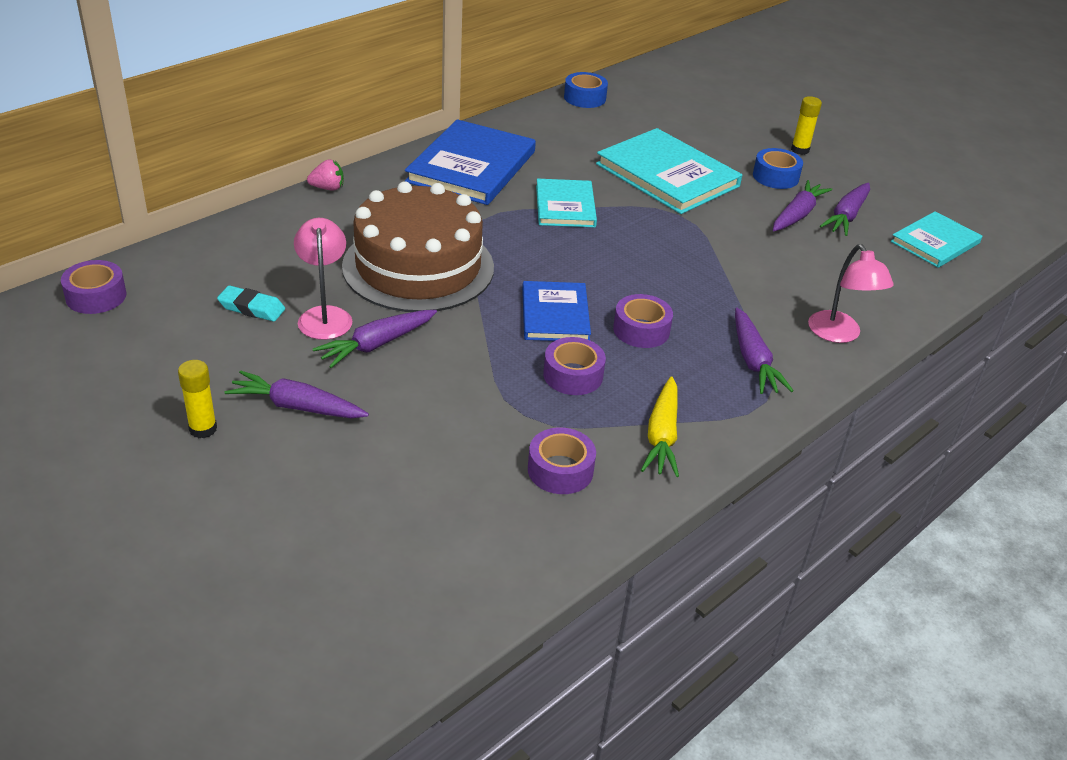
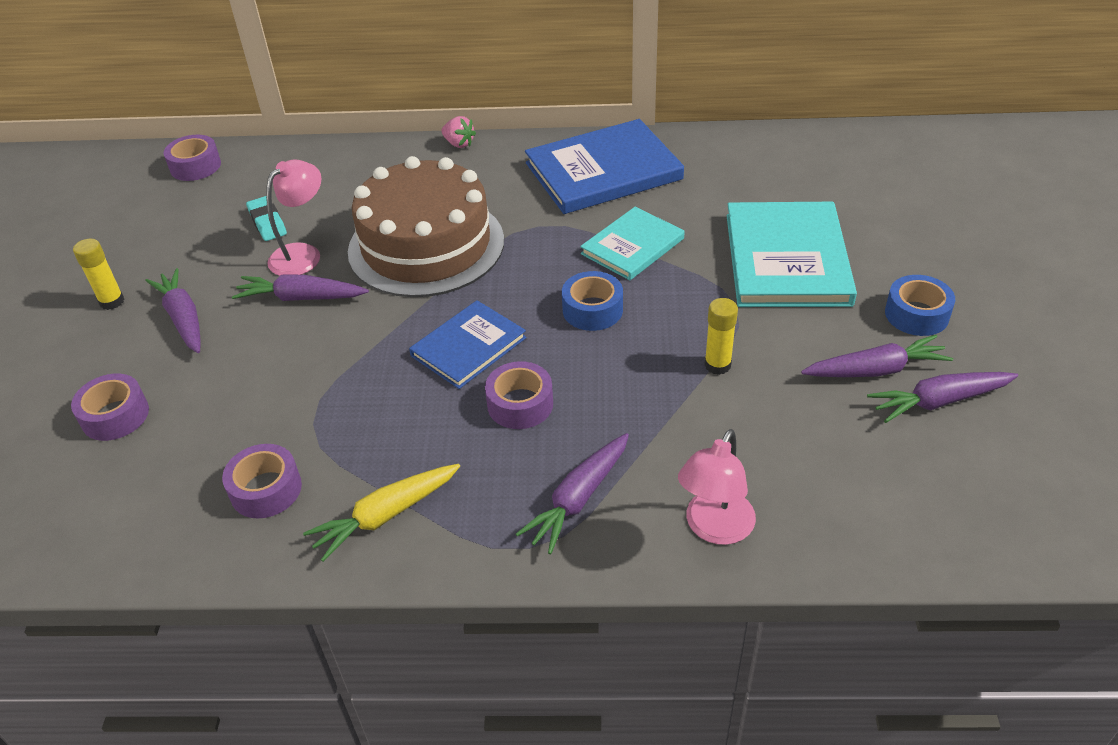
camera: 50 degrees right, 5 degrees up
(573, 375) = (400, 411): purple tape -> purple tape (115, 416)
(585, 98) = (819, 141): blue tape -> blue tape (592, 310)
(800, 150) = (999, 296): yellow glue stick -> yellow glue stick (717, 365)
(935, 242) = (1017, 493): turquoise book -> none

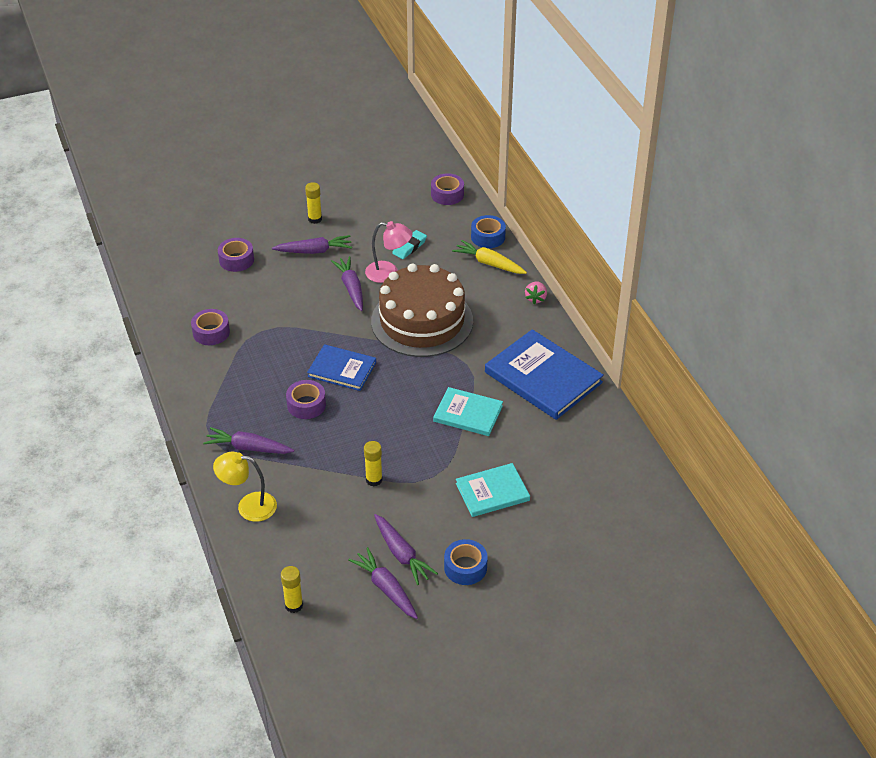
camera: 65 degrees right, 0 degrees up
(183, 318) = (314, 251): purple carrot -> purple carrot turned 45 degrees clockwise
(385, 516) = (211, 380): yellow carrot -> yellow carrot (489, 263)
(592, 310) = (397, 412): blue tape -> blue tape (488, 237)
(714, 528) = (248, 506): pink lamp -> yellow lamp
(787, 259) = (492, 492): turquoise book -> turquoise book, size x0.60
(953, 517) = (294, 605): none -> yellow glue stick

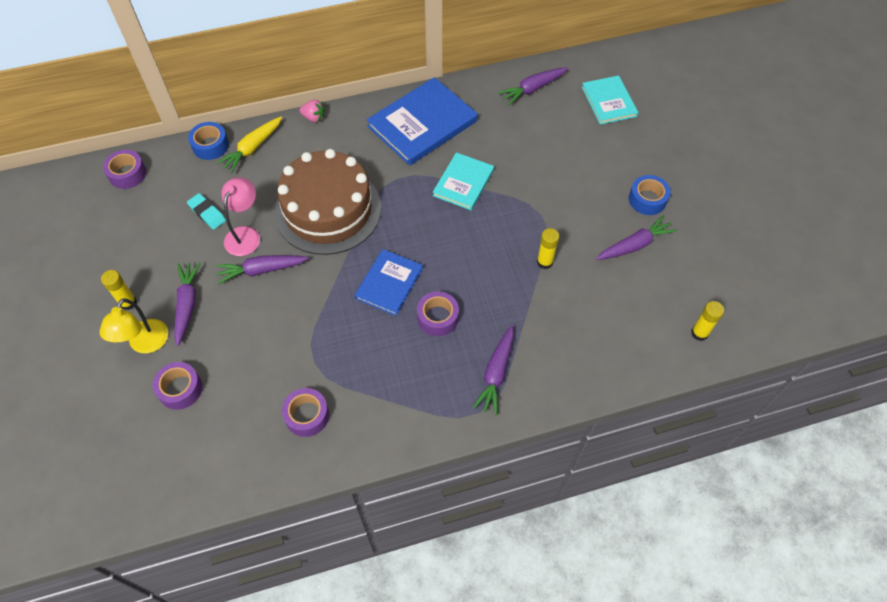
camera: 85 degrees left, 15 degrees up
(248, 506) = (577, 373): yellow lamp -> yellow lamp (145, 344)
(386, 588) = (674, 259): purple carrot -> purple carrot (532, 89)
(492, 492) = (561, 173): turquoise book -> turquoise book (609, 101)

